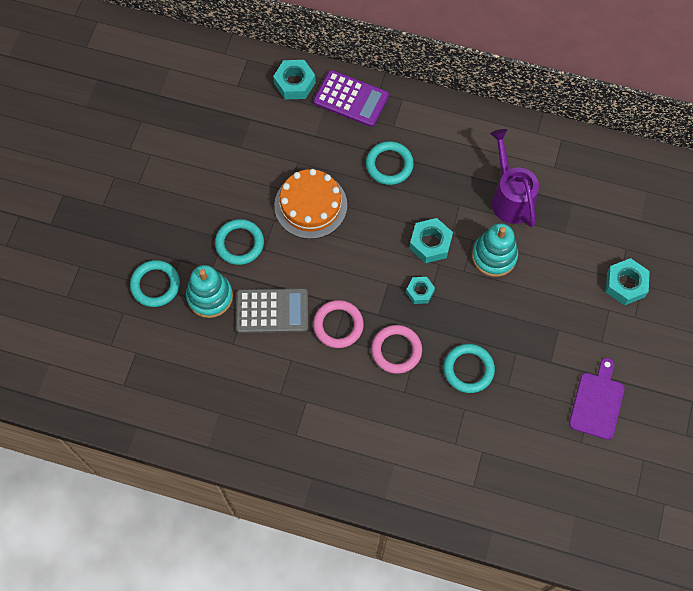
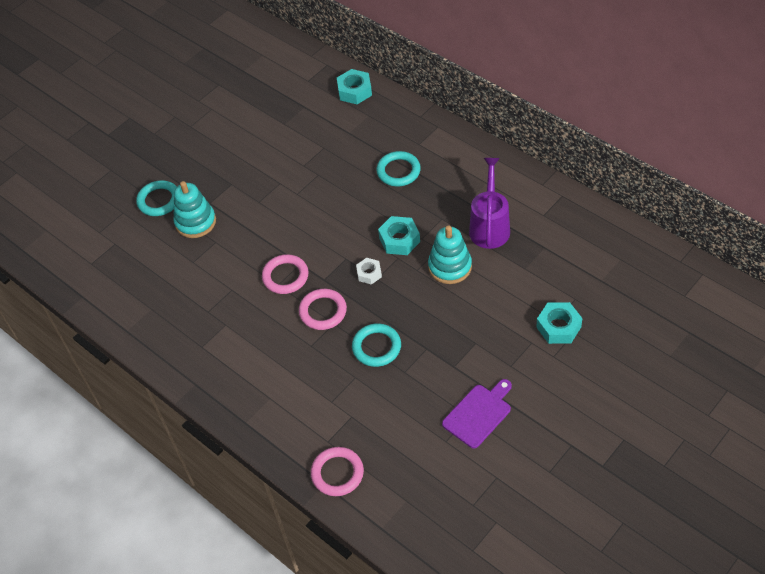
camera: 30 degrees right, 15 degrees down
(239, 243) = (242, 191): turquoise ring -> none
(272, 311) = (238, 248): grey calculator -> none
(310, 205) = (315, 181): orange cake -> none
(351, 99) = (394, 115): purple calculator -> none
(420, 292) = (369, 273): turquoise nut -> white nut
(499, 515) = (337, 473): none -> pink ring

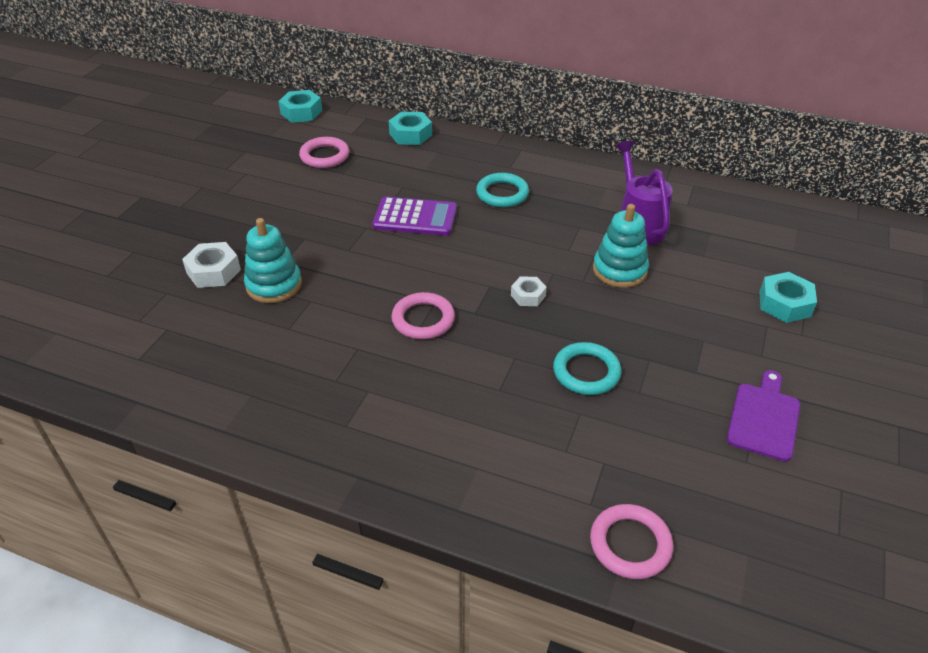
camera: 25 degrees left, 10 degrees down
(159, 200) = (213, 271): turquoise ring -> white nut
(320, 181) = (415, 217): none -> purple calculator
(323, 311) = (493, 347): pink ring -> pink ring (325, 156)
(399, 240) = (543, 255): turquoise nut -> turquoise nut (301, 112)

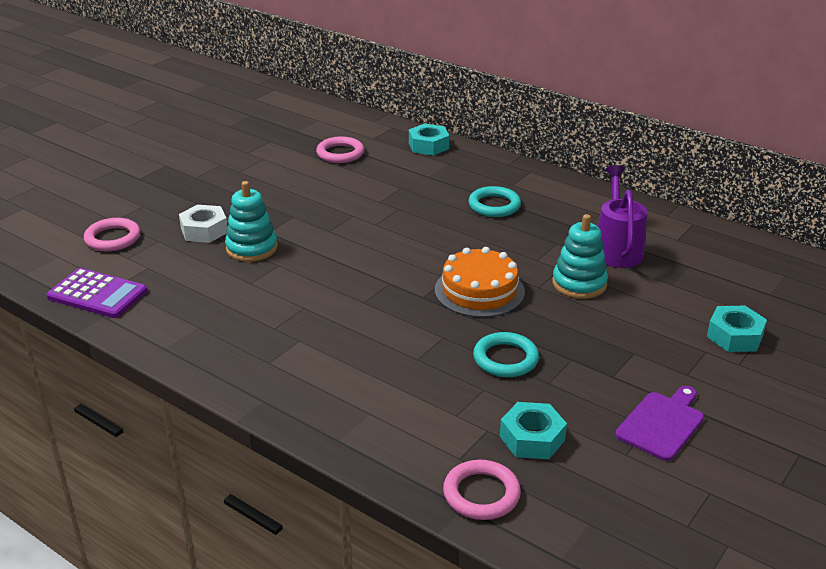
camera: 15 degrees right, 10 degrees down
(301, 112) = (334, 115): turquoise nut -> turquoise nut (532, 438)
(415, 217) = (402, 214): purple calculator -> purple calculator (97, 294)
(423, 319) = (373, 294): pink ring -> pink ring (113, 238)
(528, 295) = (479, 291): white nut -> orange cake

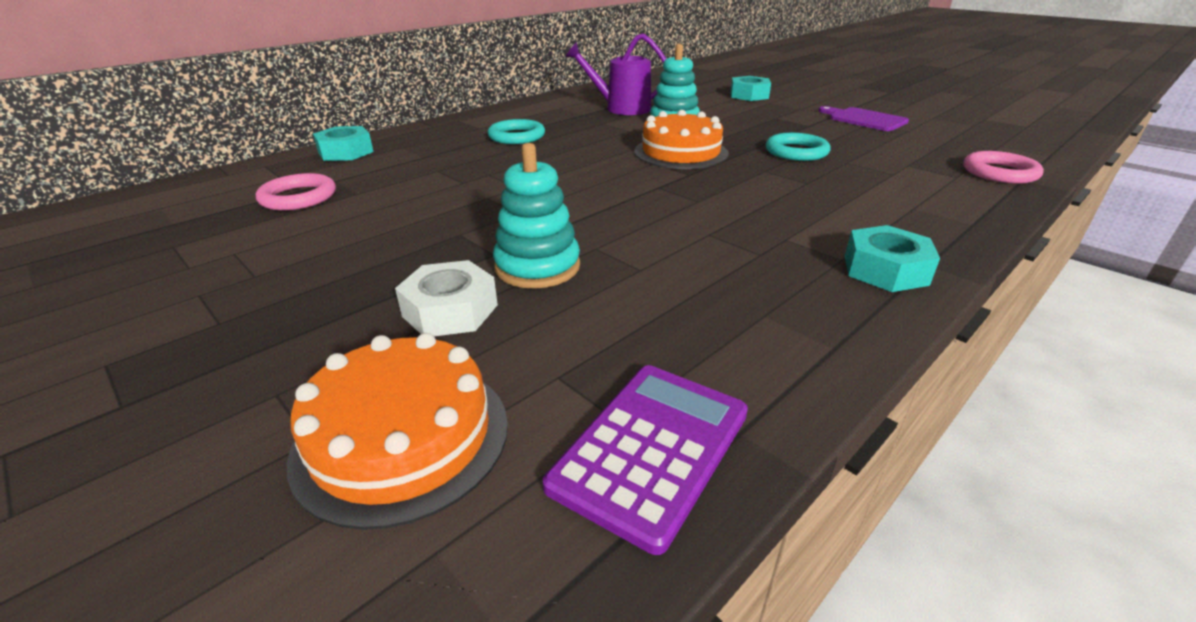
camera: 80 degrees left, 0 degrees up
(113, 238) = (402, 437): pink ring -> orange cake
(532, 438) = (909, 152): turquoise nut -> turquoise nut (885, 270)

